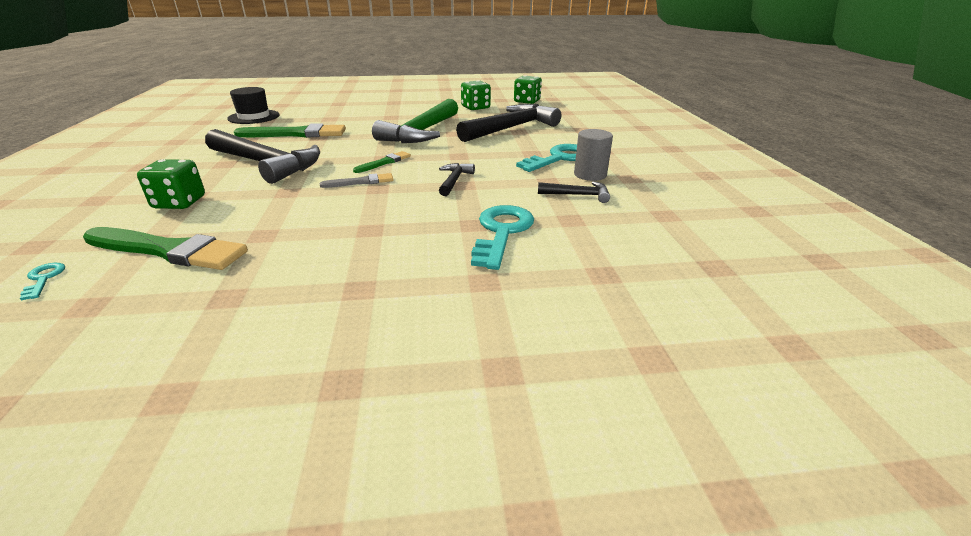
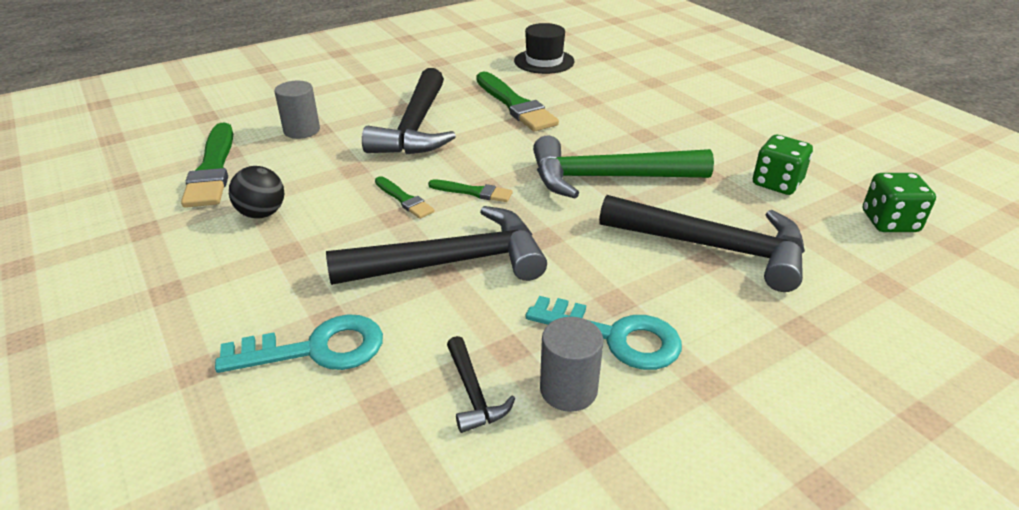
camera: 65 degrees right, 5 degrees up
(44, 279) = (160, 145): turquoise key -> none
(179, 202) = (302, 130): green dice -> grey cylinder
(296, 234) = (262, 213): none -> black ball
(361, 182) = (404, 199): grey brush -> green brush
(454, 180) = (452, 262): black hammer -> black hammer, size x2.23

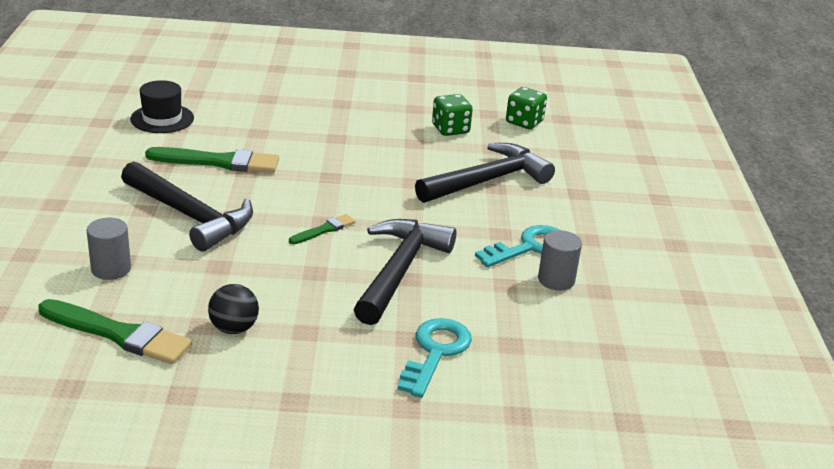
camera: 60 degrees left, 5 degrees down
(404, 199) = (297, 260): green brush -> none
(473, 393) = (531, 310): black hammer -> none
(607, 178) = (372, 176): green hammer -> none

